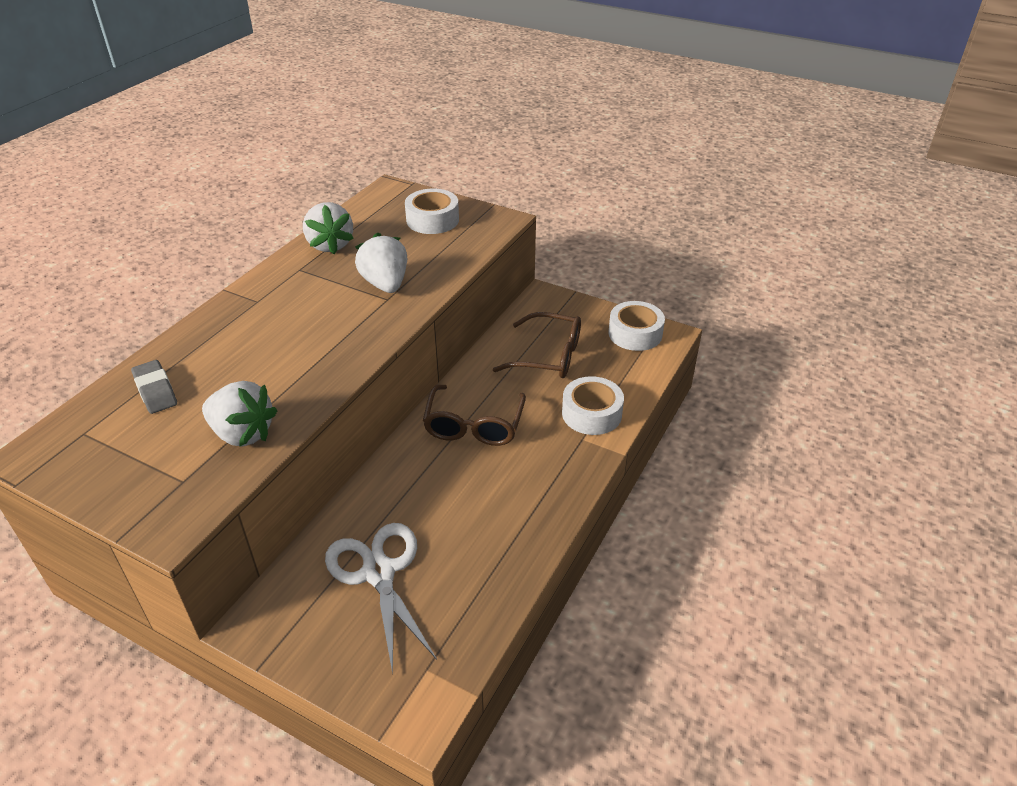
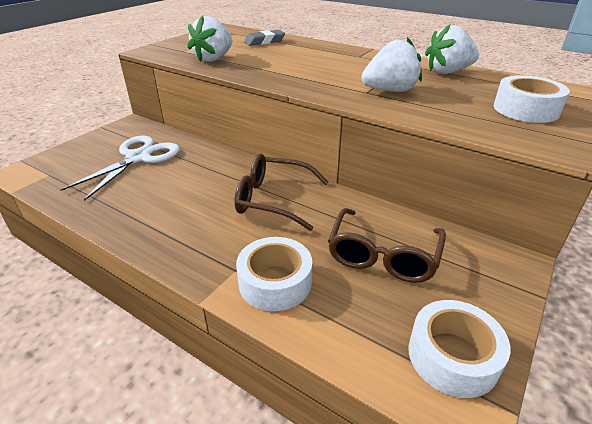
camera: 95 degrees right, 5 degrees down
(379, 572) = (138, 158): white scissors -> white scissors turned 45 degrees counterclockwise

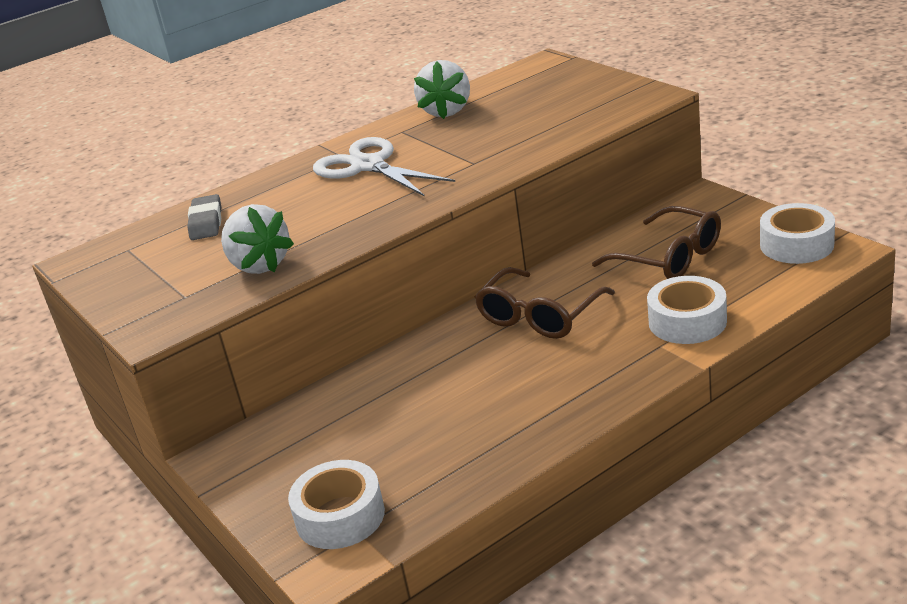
camera: 65 degrees left, 5 degrees down
(138, 158) = (359, 435): white scissors -> white scissors (368, 166)
(390, 91) = (480, 149): white strawberry -> none
(525, 109) = (572, 92): white tape -> white tape (340, 516)

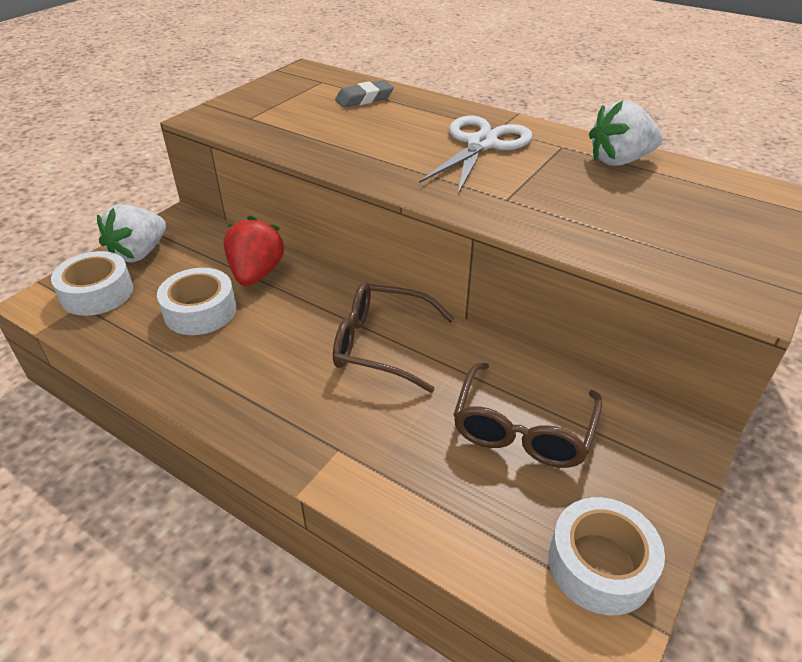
camera: 65 degrees right, 10 degrees up
(259, 265) = (295, 135): white strawberry -> white strawberry (139, 253)
(379, 391) = (256, 274): none -> red strawberry
(687, 321) = (387, 466): white tape -> white tape (200, 311)

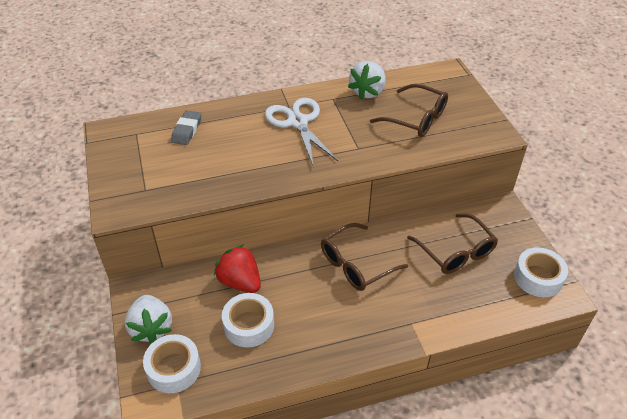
camera: 50 degrees left, 5 degrees up
(639, 214) = (415, 118): none -> brown glasses

